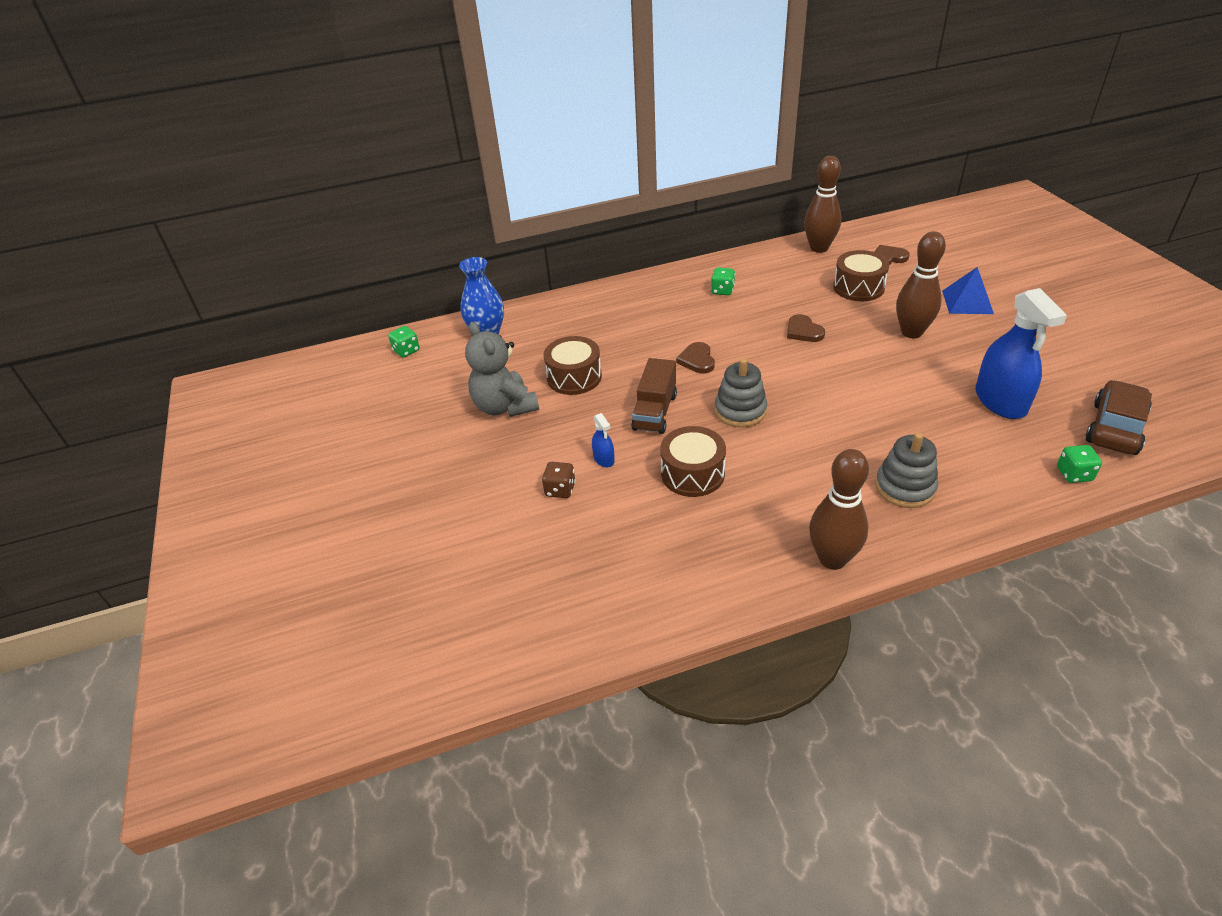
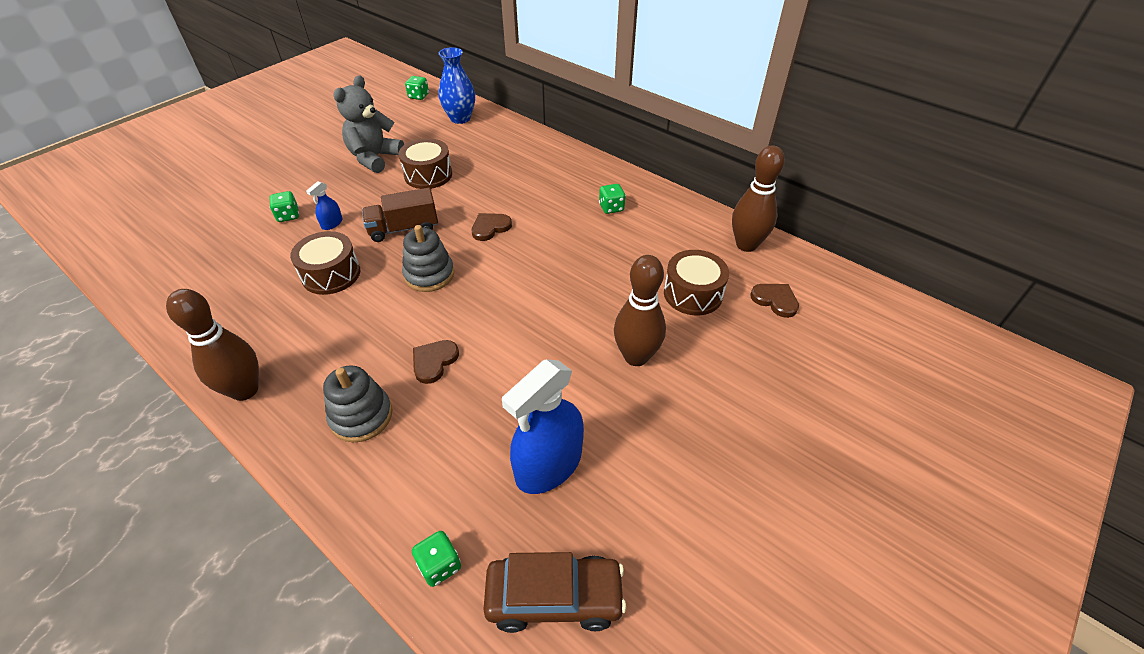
camera: 55 degrees right, 5 degrees up
(560, 490) = (288, 216): brown dice -> green dice
(803, 331) = (580, 277): brown heart -> brown heart (434, 362)
(967, 302) = (738, 390): blue pyramid -> none

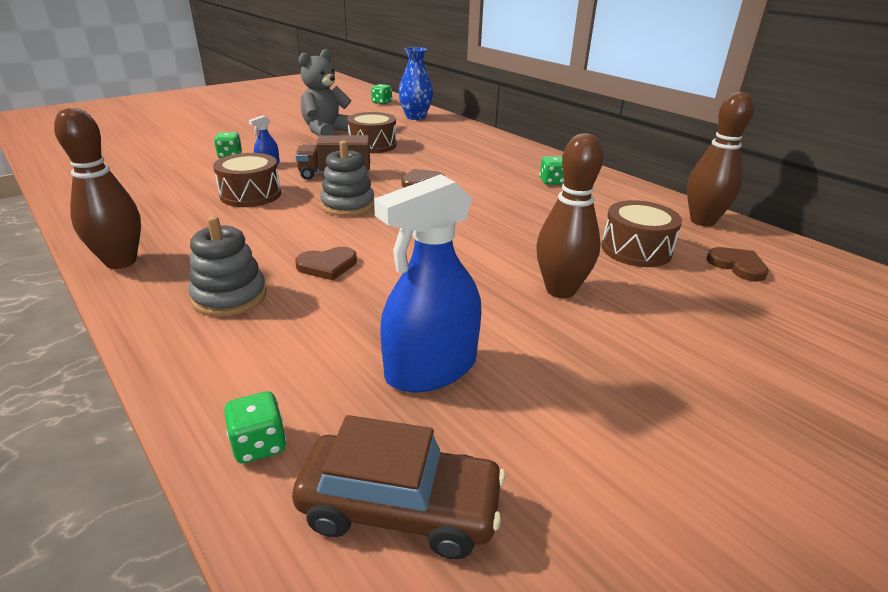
camera: 10 degrees right, 15 degrees down
(434, 362) = (327, 266): brown heart -> brown heart turned 150 degrees counterclockwise

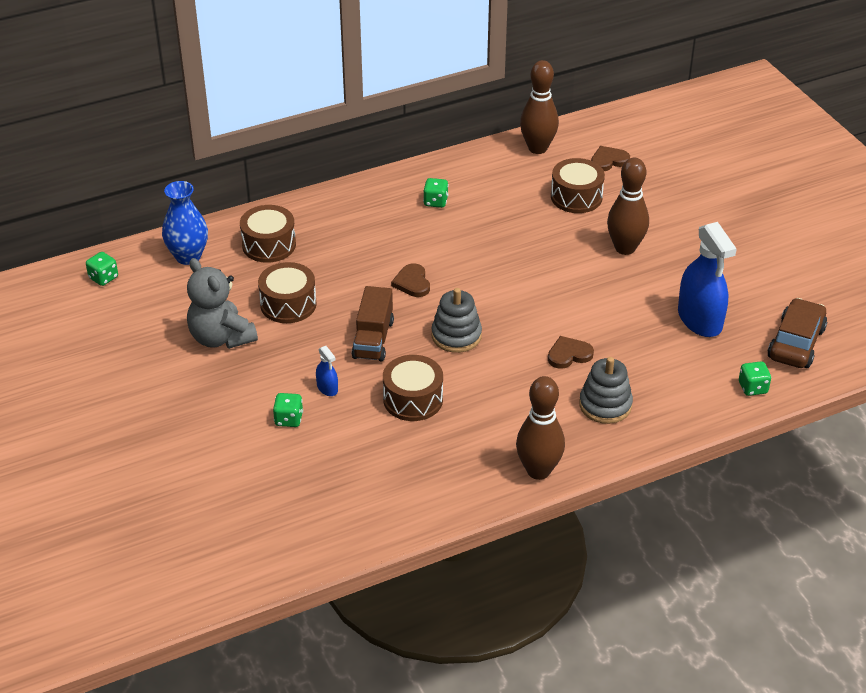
camera: 75 degrees left, 10 degrees up
(327, 266) = (569, 354): brown heart -> brown heart turned 105 degrees counterclockwise
(443, 134) = (269, 245): none -> brown drum

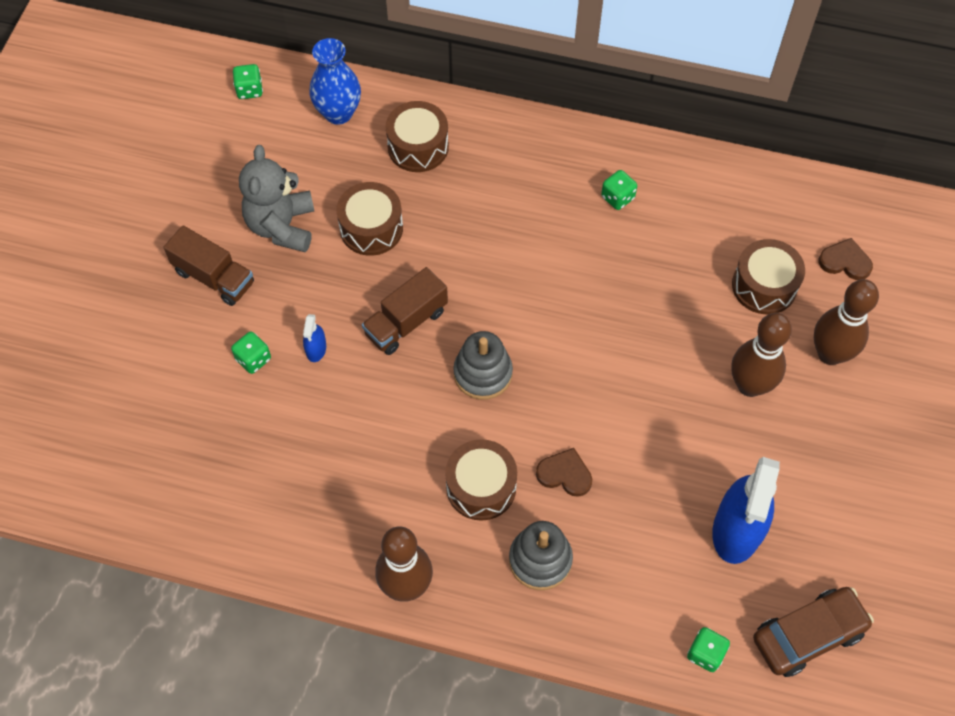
camera: 40 degrees right, 20 degrees up
(204, 392) = (214, 277): none -> brown truck
(412, 282) = (502, 281): brown heart -> none
(413, 399) = (375, 418): brown drum -> brown drum (481, 487)
(537, 148) = (785, 196): brown bowling pin -> brown bowling pin (830, 354)

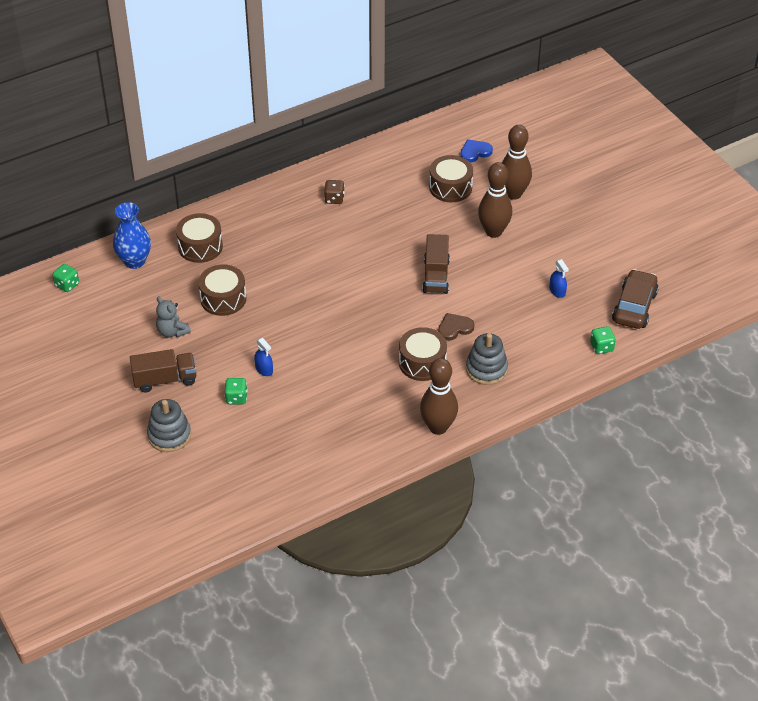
camera: 45 degrees left, 15 degrees down
(282, 226) = (172, 332): grey teddy bear -> grey teddy bear, size x0.60
(406, 322) = (296, 325): brown truck -> brown truck (436, 276)
(483, 373) = (363, 318): grey stacking toy -> grey stacking toy (169, 435)
(617, 198) = (334, 199): green dice -> brown dice
(737, 529) = (557, 291): blue spray bottle -> blue spray bottle, size x0.44
(845, 261) = (475, 152): brown heart -> blue heart

